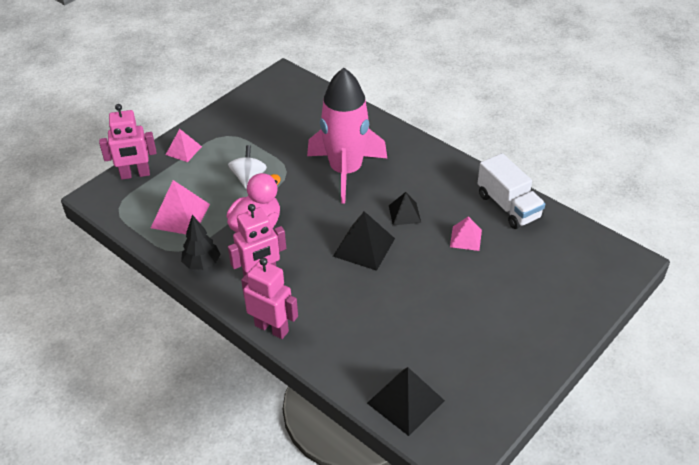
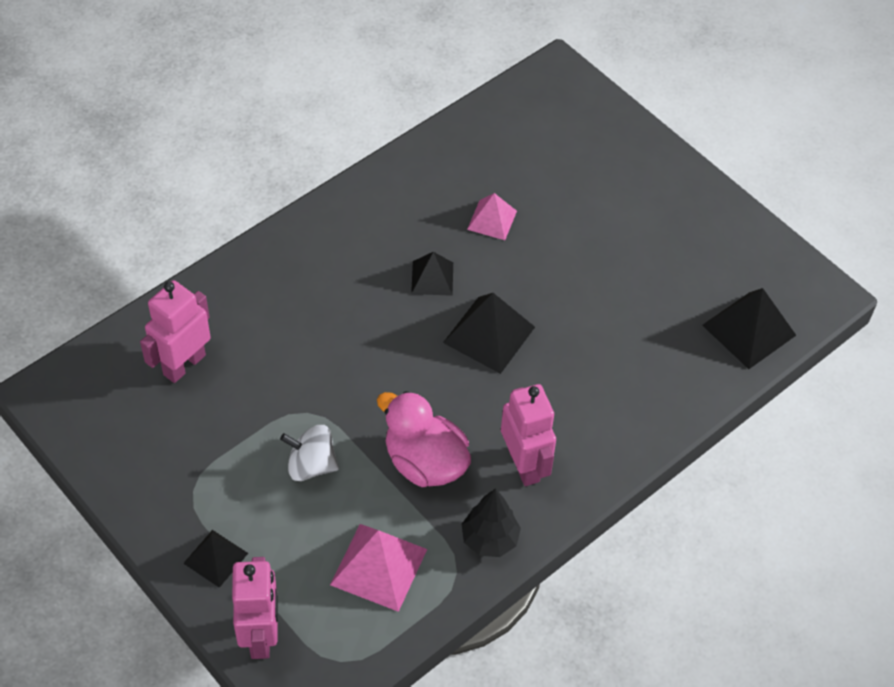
camera: 85 degrees left, 10 degrees up
(183, 150) = (215, 558): pink pyramid -> black pyramid
(272, 328) = (622, 459): pink robot -> pink robot (184, 364)
(345, 171) = (326, 335): pink rocket -> none
(508, 206) = (441, 163): white truck -> none

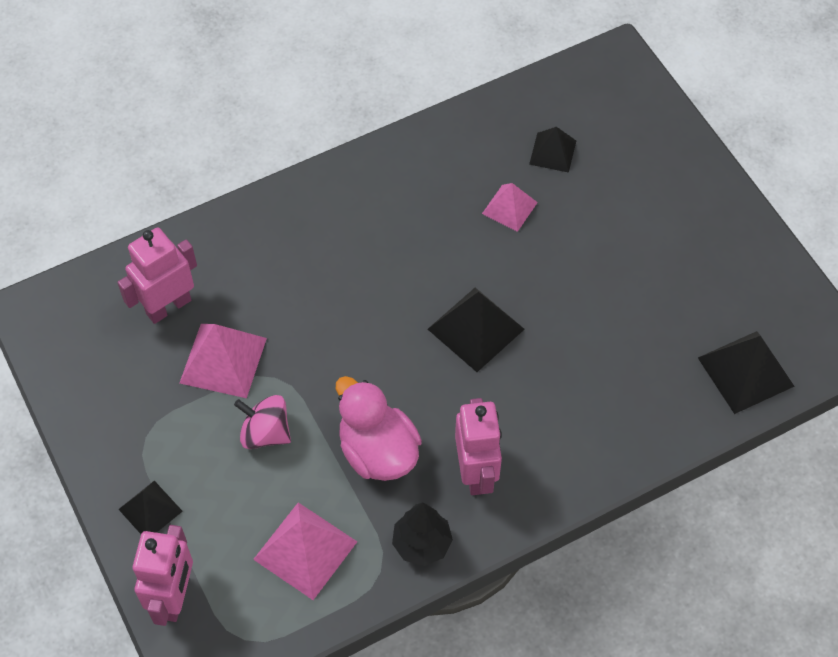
camera: 15 degrees right, 5 degrees up
(251, 405) = (223, 360): none -> pink pyramid
(311, 465) = (265, 433): white spinning top -> pink spinning top
(432, 278) = (434, 259): black pyramid -> black pyramid (553, 152)

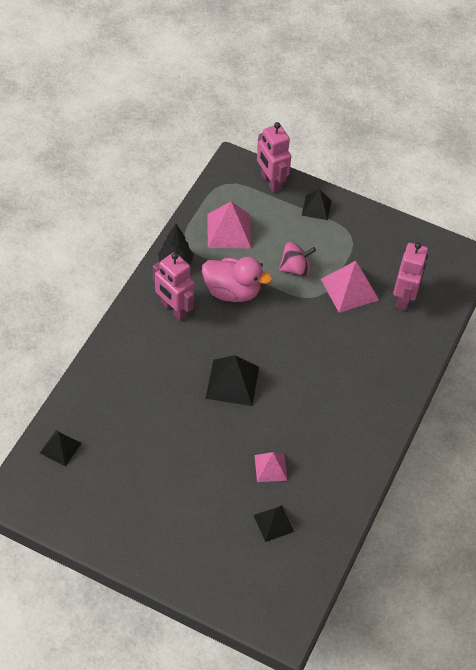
camera: 140 degrees right, 5 degrees down
(745, 371) = (60, 448): black pyramid -> black pyramid, size x0.62

